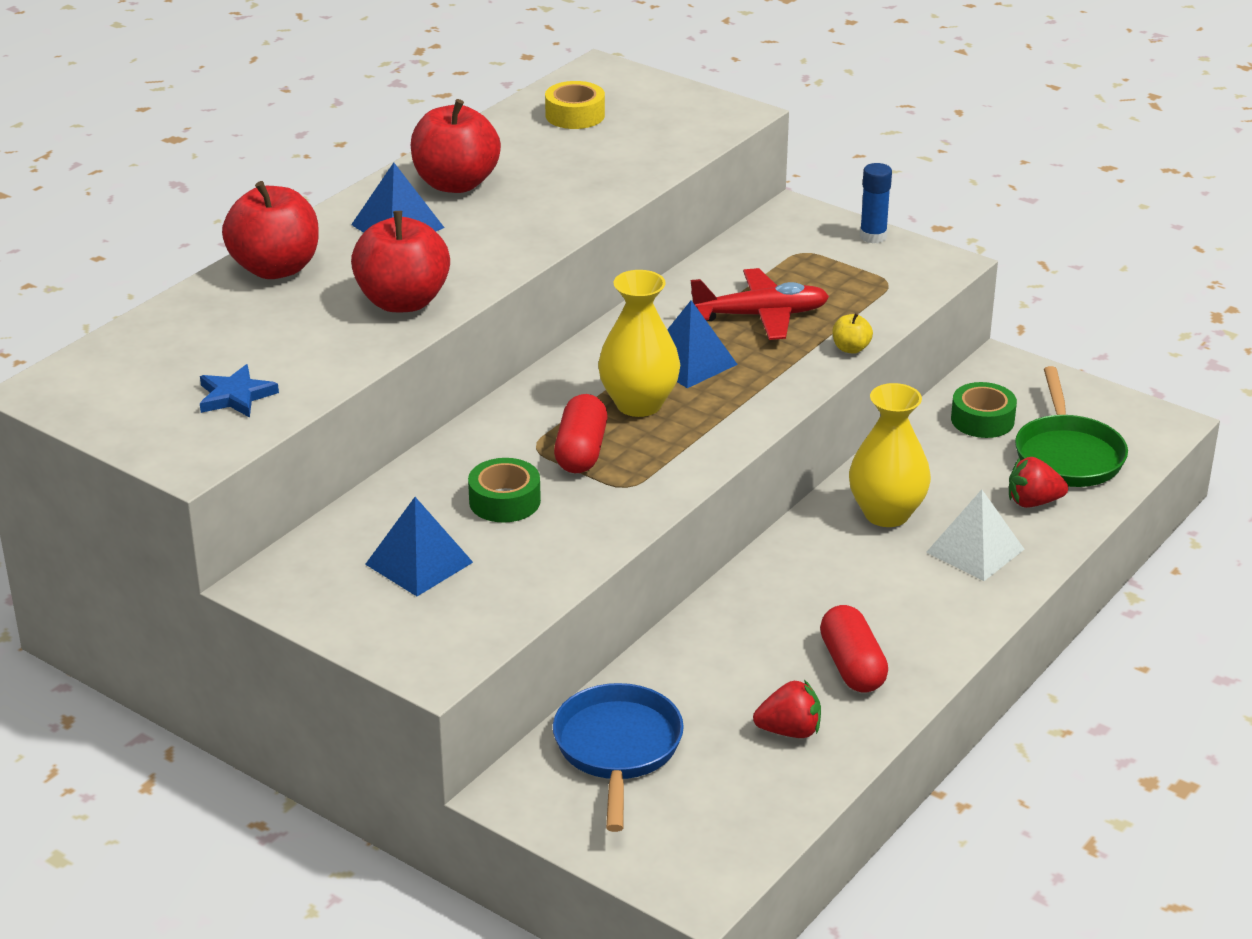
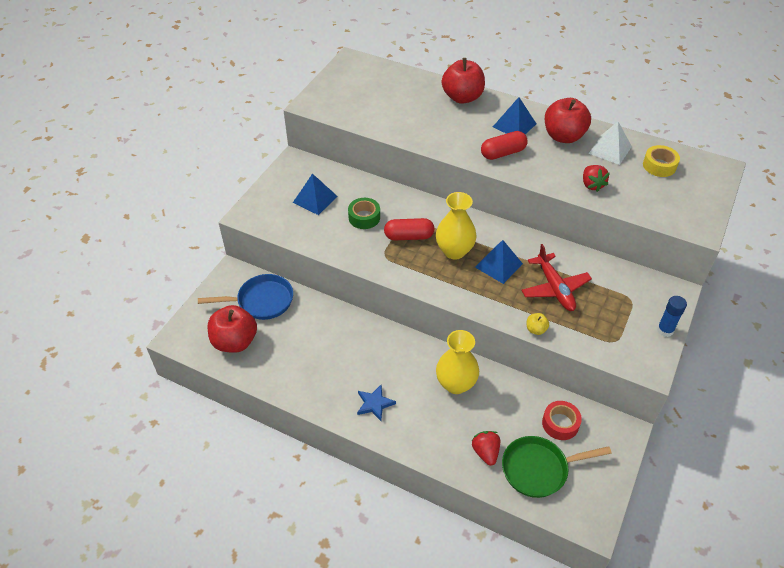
camera: 80 degrees right, 15 degrees up
(236, 396) = (358, 106): blue star -> blue star (374, 404)
(403, 302) = (447, 138): red apple -> red apple (235, 341)
(789, 731) = (279, 359): red strawberry -> red strawberry (592, 185)
(852, 666) = (328, 379): red capsule -> red capsule (503, 153)
(975, 550) = (433, 426): white pyramid -> white pyramid (610, 149)
(982, 420) = (560, 424): green tape -> red tape

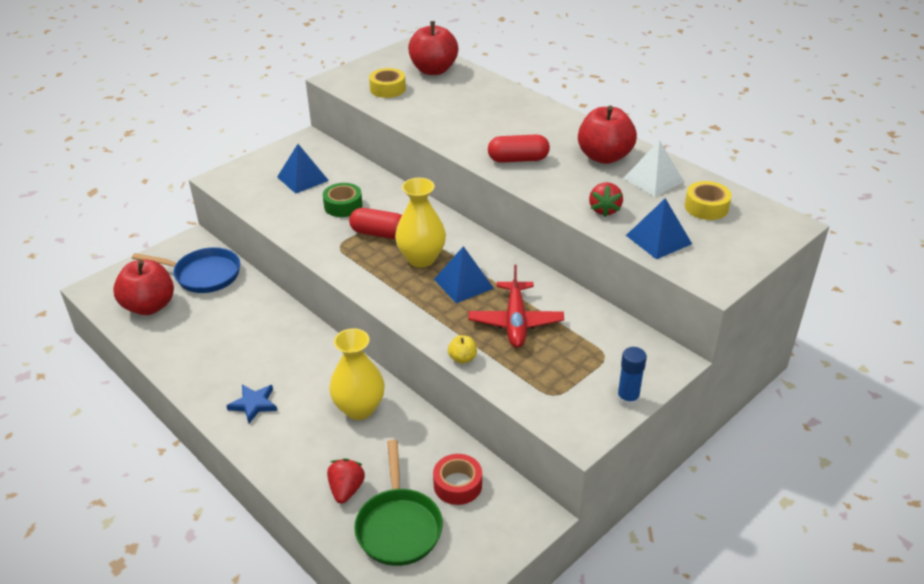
camera: 20 degrees right, 10 degrees down
(359, 106) = (388, 89): none -> yellow tape
(462, 97) = (510, 100): red apple -> red apple (433, 70)
(514, 125) = (552, 136): blue pyramid -> blue pyramid (658, 239)
(538, 469) = (398, 526): green pan -> green pan turned 105 degrees counterclockwise

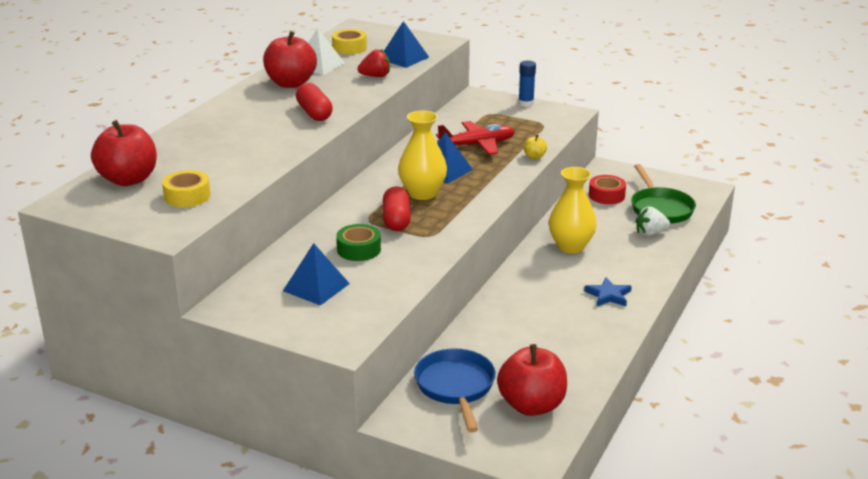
camera: 110 degrees left, 10 degrees down
(346, 490) = (650, 233): red strawberry -> white strawberry
(398, 526) = (660, 208): green pan -> green pan turned 105 degrees clockwise

